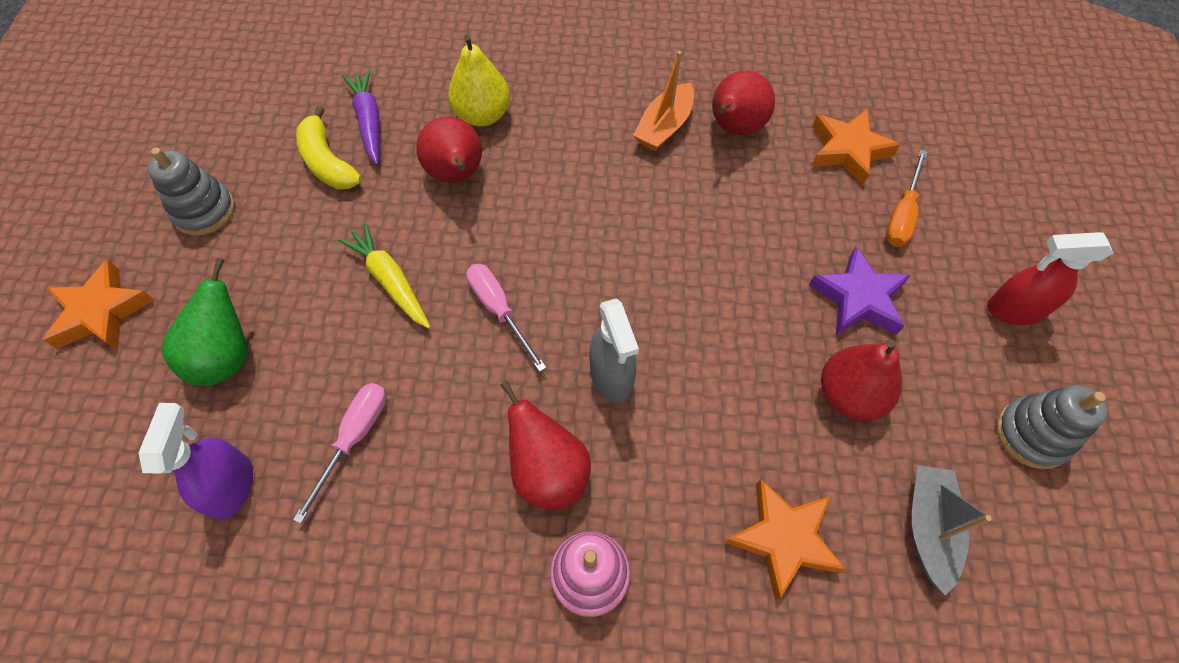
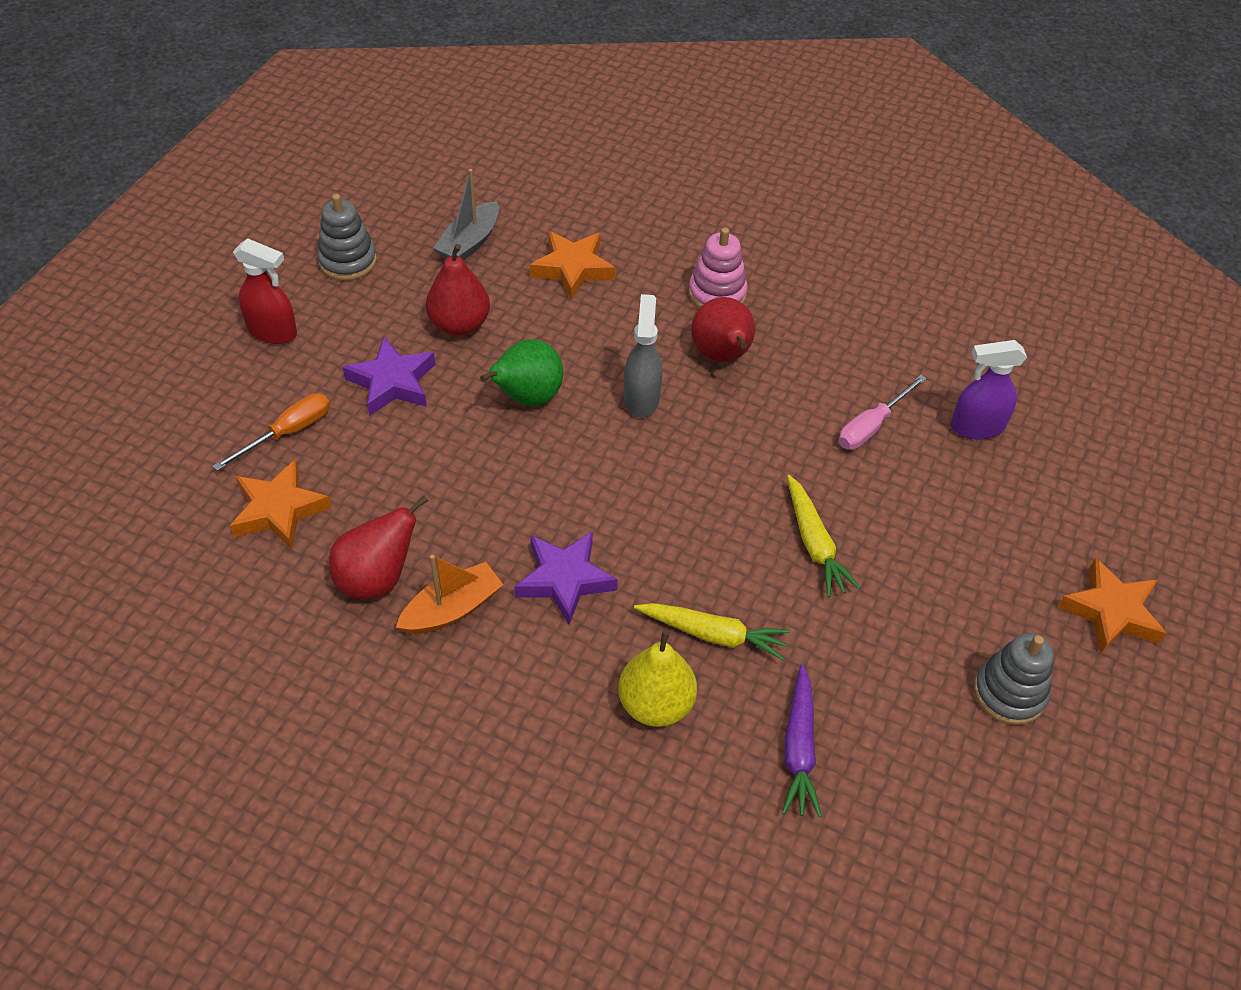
camera: 160 degrees left, 10 degrees down
(226, 356) = (982, 527): green pear -> green pear (527, 397)
(232, 486) = (976, 427): purple spray bottle -> purple spray bottle turned 60 degrees clockwise
(328, 162) = (859, 706): yellow banana -> none
(456, 175) = (713, 634): red pear -> yellow carrot
(499, 311) = (717, 480): pink screwdriver -> none
(592, 176) = (564, 579): none -> purple star

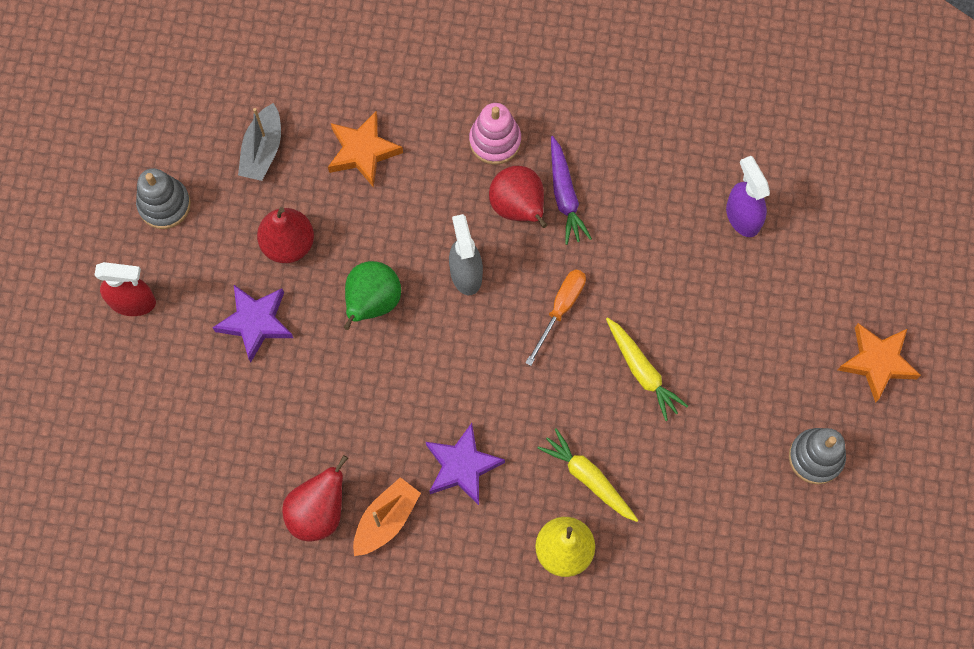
camera: 15 degrees left, 20 degrees up
(279, 510) = (216, 475): orange star -> none
(288, 433) = (191, 400): orange screwdriver -> orange screwdriver (560, 309)
(713, 634) = (588, 478): yellow carrot -> yellow carrot turned 135 degrees counterclockwise
(799, 748) = (676, 552): purple carrot -> purple carrot (565, 195)
(872, 426) = (659, 242): pink screwdriver -> none
(976, 427) = (742, 216): purple spray bottle -> purple spray bottle turned 90 degrees clockwise

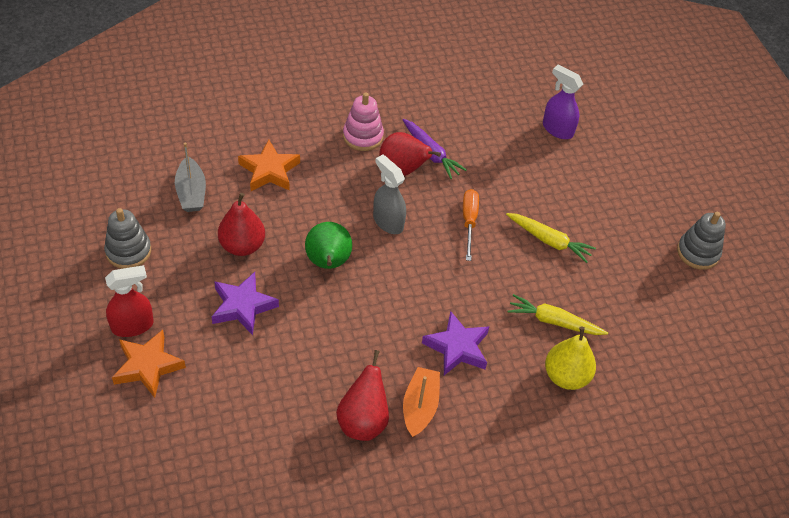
camera: 30 degrees left, 20 degrees down
(877, 362) = (697, 183): orange star -> orange star (148, 366)

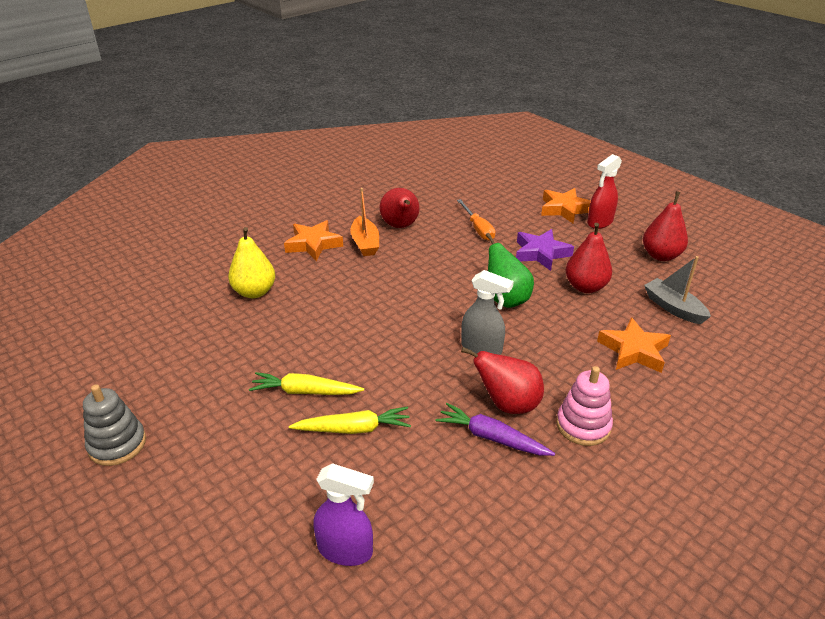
camera: 160 degrees right, 15 degrees down
(128, 251) = (661, 256): grey stacking toy -> red pear
(457, 347) = (356, 281): purple star -> none
(469, 222) = (401, 378): orange screwdriver -> orange screwdriver (478, 229)
(480, 431) = (313, 244): none -> orange star
(554, 321) = (277, 324): yellow carrot -> yellow carrot (353, 429)

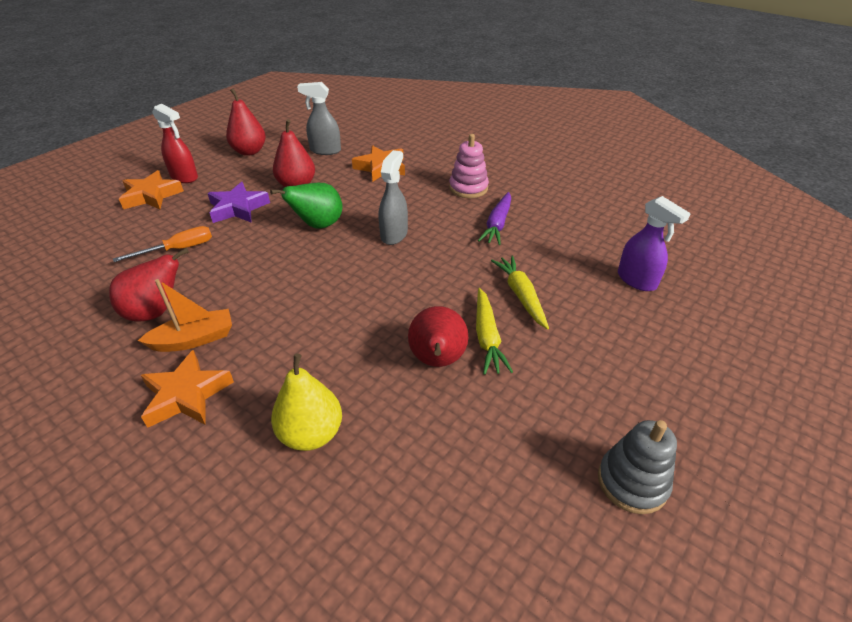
camera: 100 degrees left, 5 degrees up
(345, 550) = (637, 280): purple spray bottle -> purple spray bottle turned 135 degrees clockwise
(507, 404) = (459, 219): red pear -> red pear (437, 360)
(673, 308) = (325, 150): grey boat -> grey spray bottle

